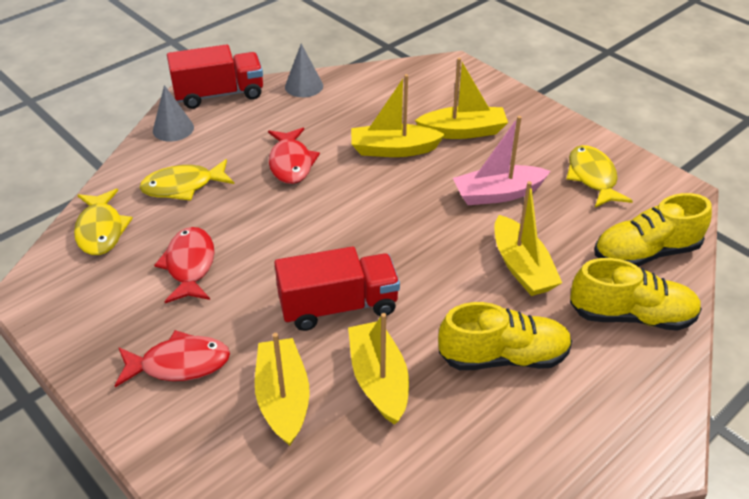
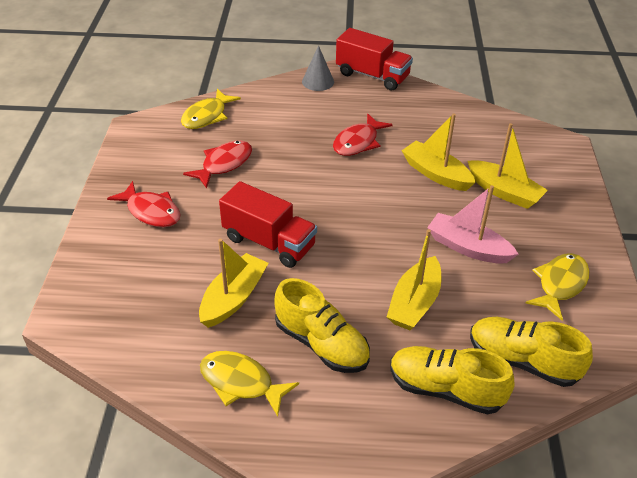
camera: 45 degrees right, 0 degrees up
(183, 186) = (279, 118): yellow fish -> yellow fish (241, 382)
(283, 398) = (173, 268): yellow boat -> none
(304, 86) = (433, 99): grey cone -> none
(631, 316) = (445, 389): yellow shoe -> yellow shoe turned 150 degrees clockwise

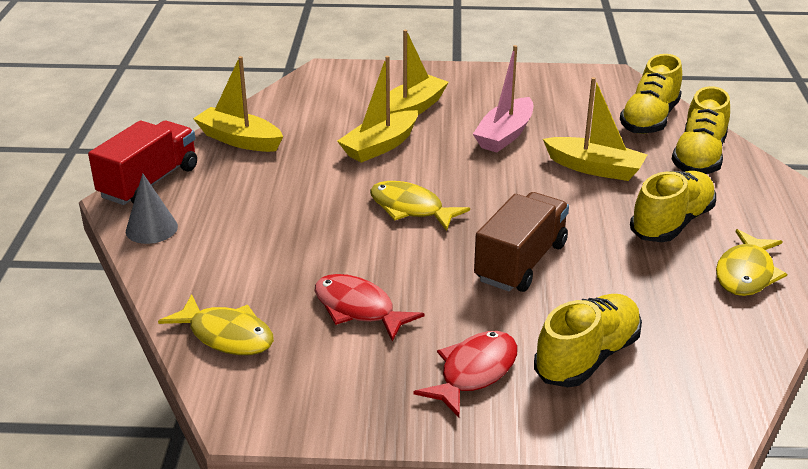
camera: 90 degrees left, 10 degrees down
(154, 266) = (587, 357): none -> yellow shoe
(233, 298) = (624, 285): yellow boat -> yellow boat (239, 140)
(269, 242) = (520, 262): red truck -> brown truck
(358, 142) = (312, 196): red fish -> none
(560, 284) = (547, 94): yellow fish -> yellow fish (410, 208)

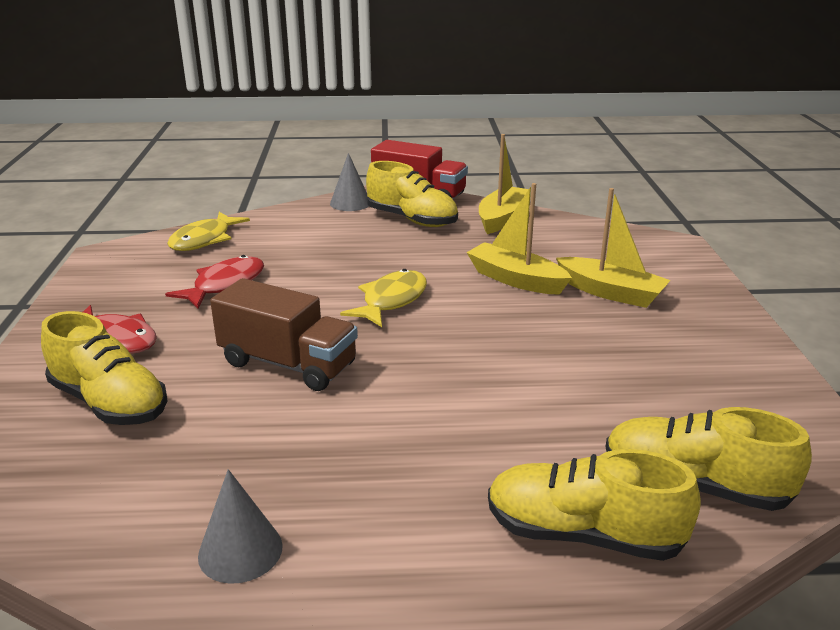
camera: 85 degrees right, 5 degrees down
(505, 135) = (576, 353): pink boat -> none
(594, 168) = (512, 422): yellow boat -> none
(671, 223) = (374, 485): yellow shoe -> yellow shoe (412, 220)
(746, 273) = (240, 550): yellow fish -> grey cone

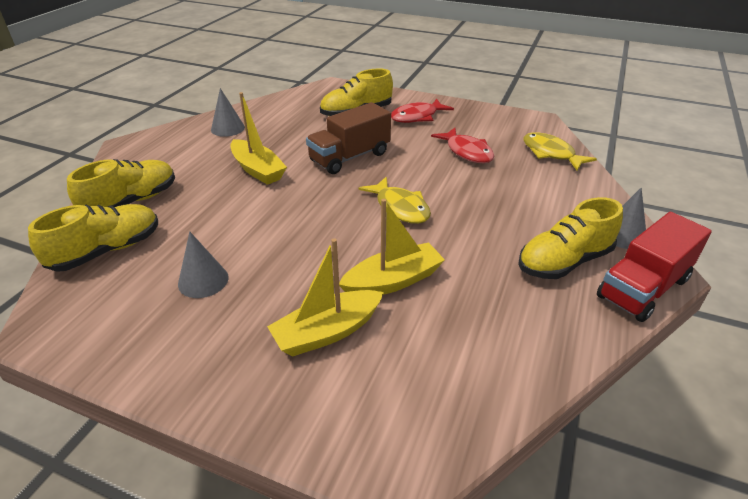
camera: 115 degrees right, 10 degrees up
(501, 218) = (549, 330): yellow boat -> yellow boat (258, 170)
(639, 379) = (203, 280): none -> grey cone

